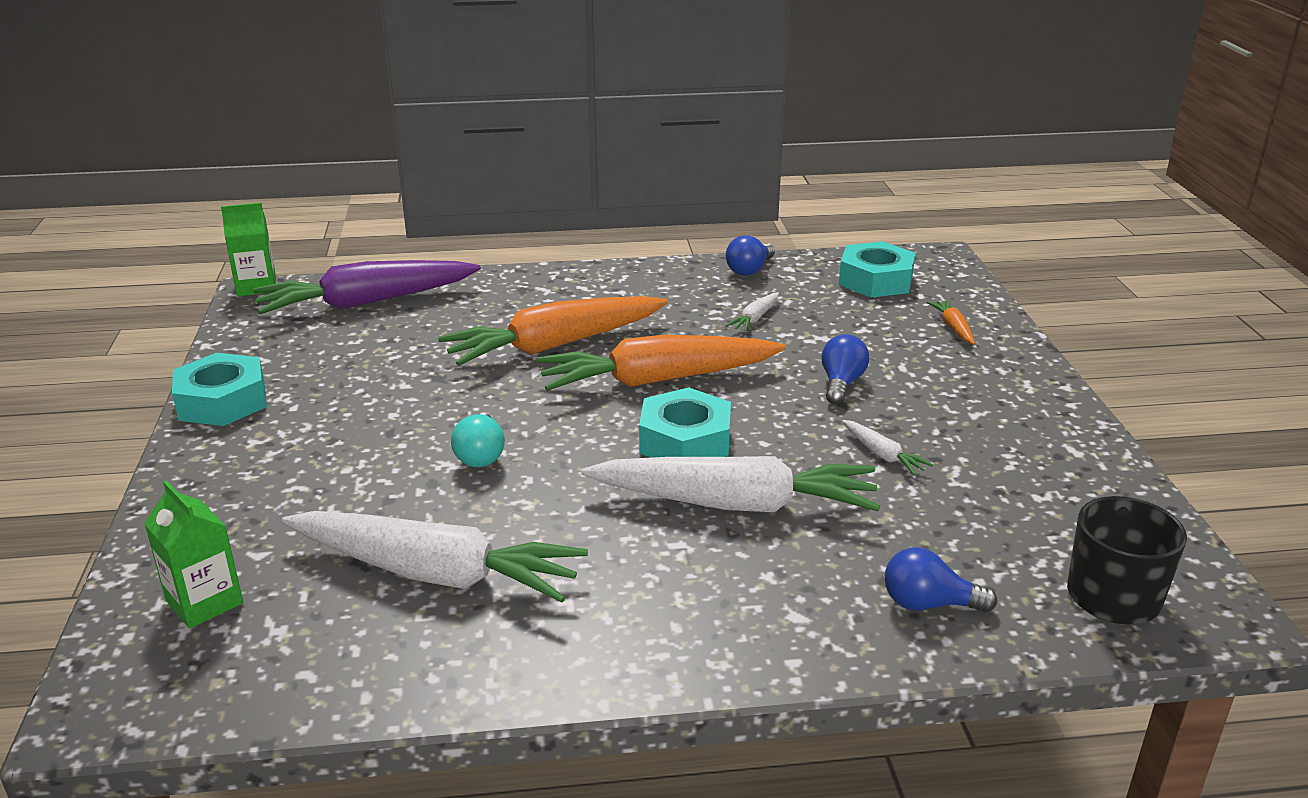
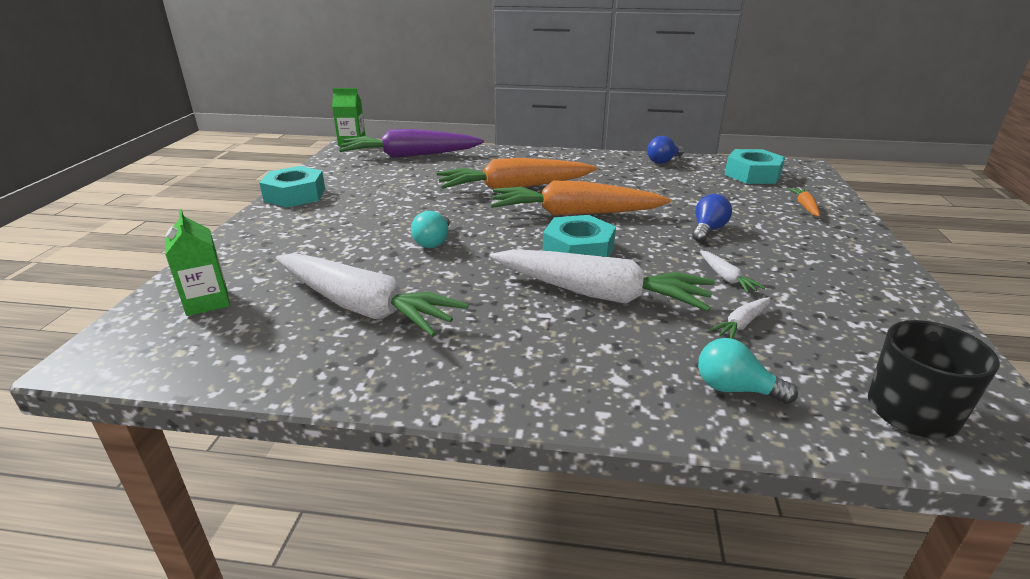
camera: 15 degrees right, 0 degrees up
(755, 318) = (657, 187): white carrot -> white carrot (742, 324)
(928, 604) = (735, 389): blue light bulb -> turquoise light bulb

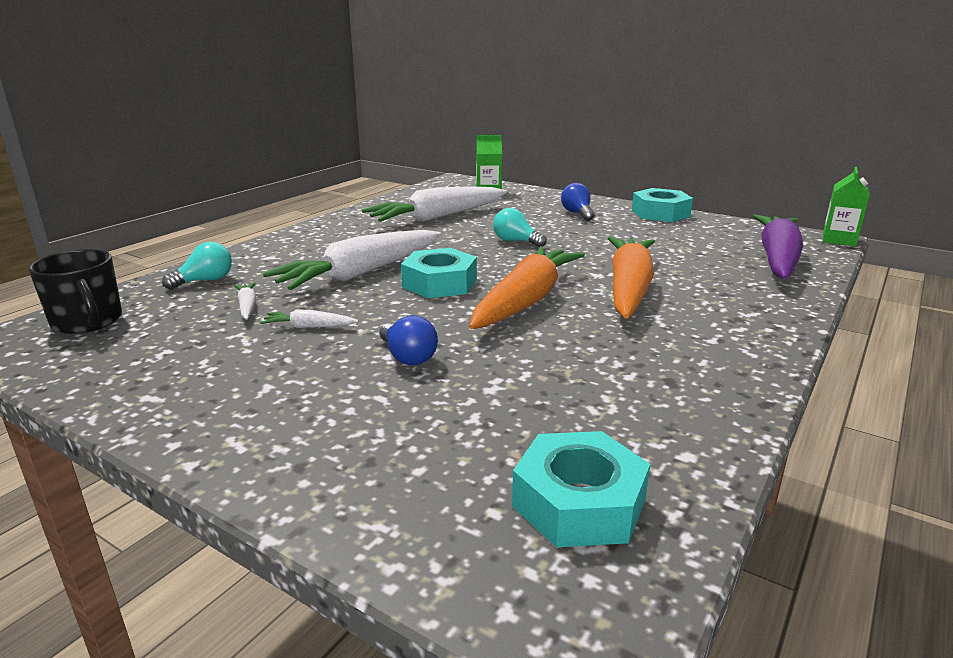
camera: 115 degrees right, 5 degrees down
(663, 161) = (705, 426): blue light bulb -> blue light bulb (577, 213)
(805, 206) = (389, 477): orange carrot -> none

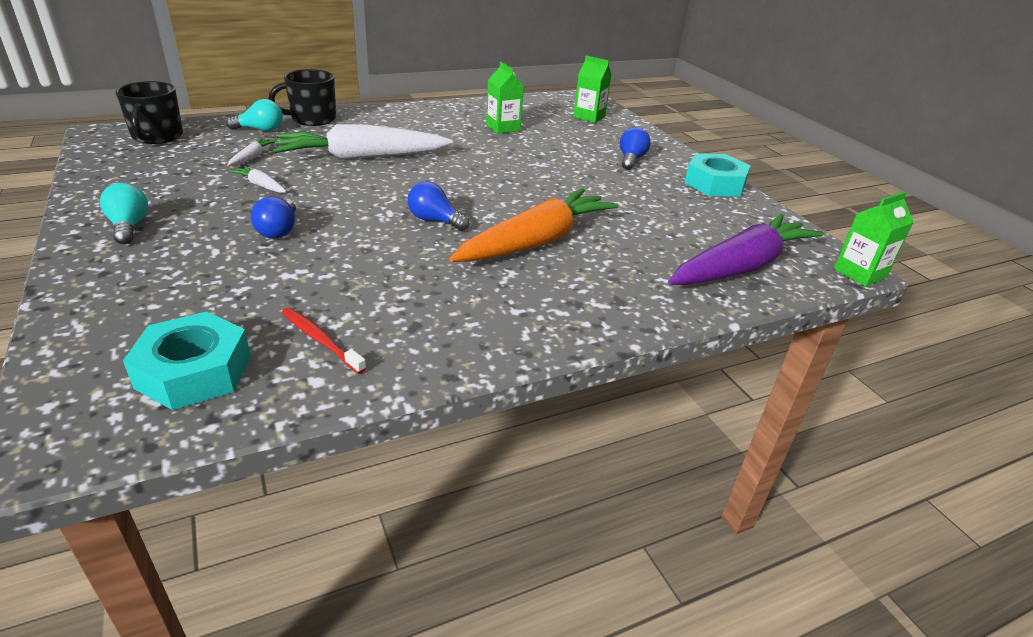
camera: 30 degrees right, 10 degrees up
(243, 257) = (312, 119): none -> black mug
(438, 217) = (503, 128): white carrot -> green carton
(439, 283) = (400, 184): turquoise nut -> none
(516, 241) = (525, 168): turquoise light bulb -> turquoise light bulb (129, 226)
(525, 301) = (434, 220): orange carrot -> blue light bulb
(626, 424) = (320, 340): none -> red toothbrush

